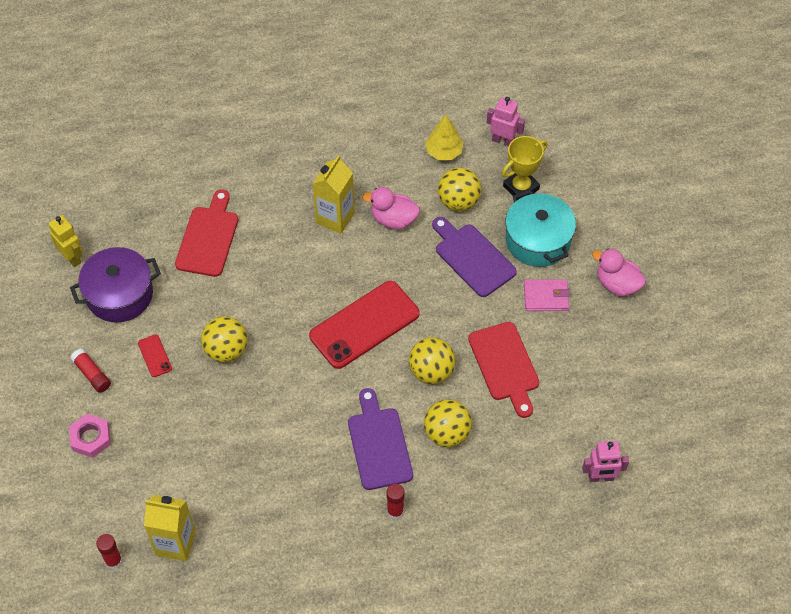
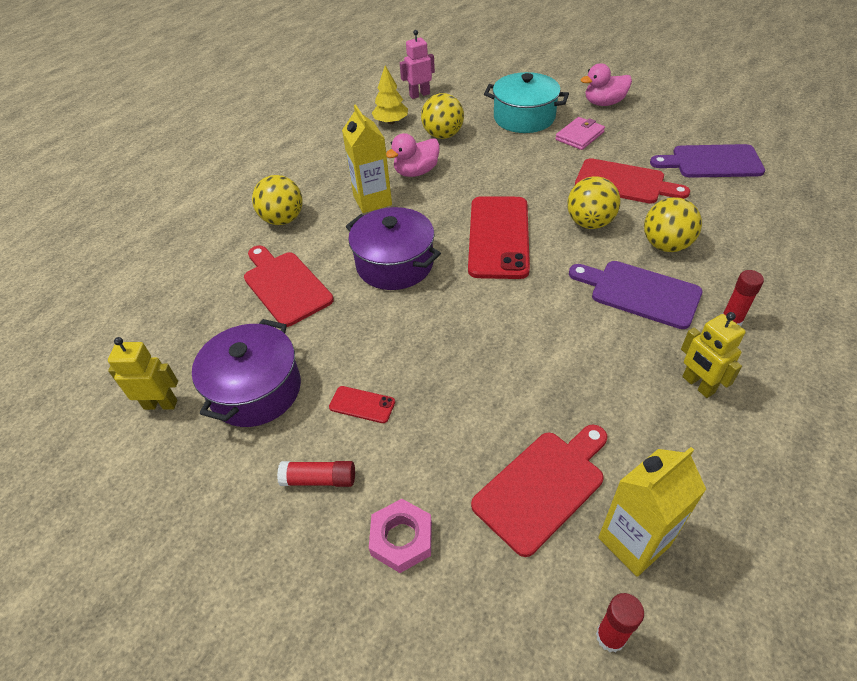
camera: 45 degrees left, 10 degrees down
(174, 482) = (542, 487): none -> red cutting board
(226, 350) = (421, 342): yellow ball -> yellow ball (283, 219)
(282, 283) = (395, 264): none -> purple pot
(317, 519) = (698, 385): none -> yellow robot
(472, 258) = (502, 152): purple cutting board -> purple cutting board (712, 162)
(521, 187) = (469, 105): yellow trophy -> none
(601, 477) = (785, 185): pink robot -> none

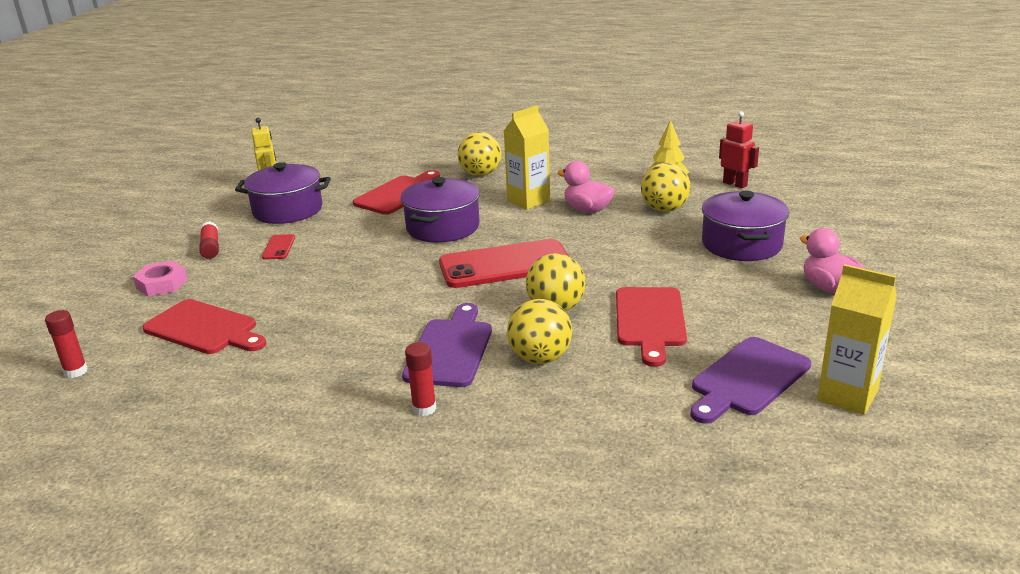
camera: 70 degrees right, 20 degrees down
(419, 95) = (735, 184): pink robot -> red robot
(524, 118) = (741, 244): turquoise pot -> purple pot
(579, 136) = (731, 282): pink wallet -> none
(634, 541) = (152, 374): yellow carton -> yellow carton (847, 396)
(698, 385) = (325, 393): yellow robot -> none
(712, 162) = (747, 379): purple cutting board -> purple cutting board turned 120 degrees counterclockwise

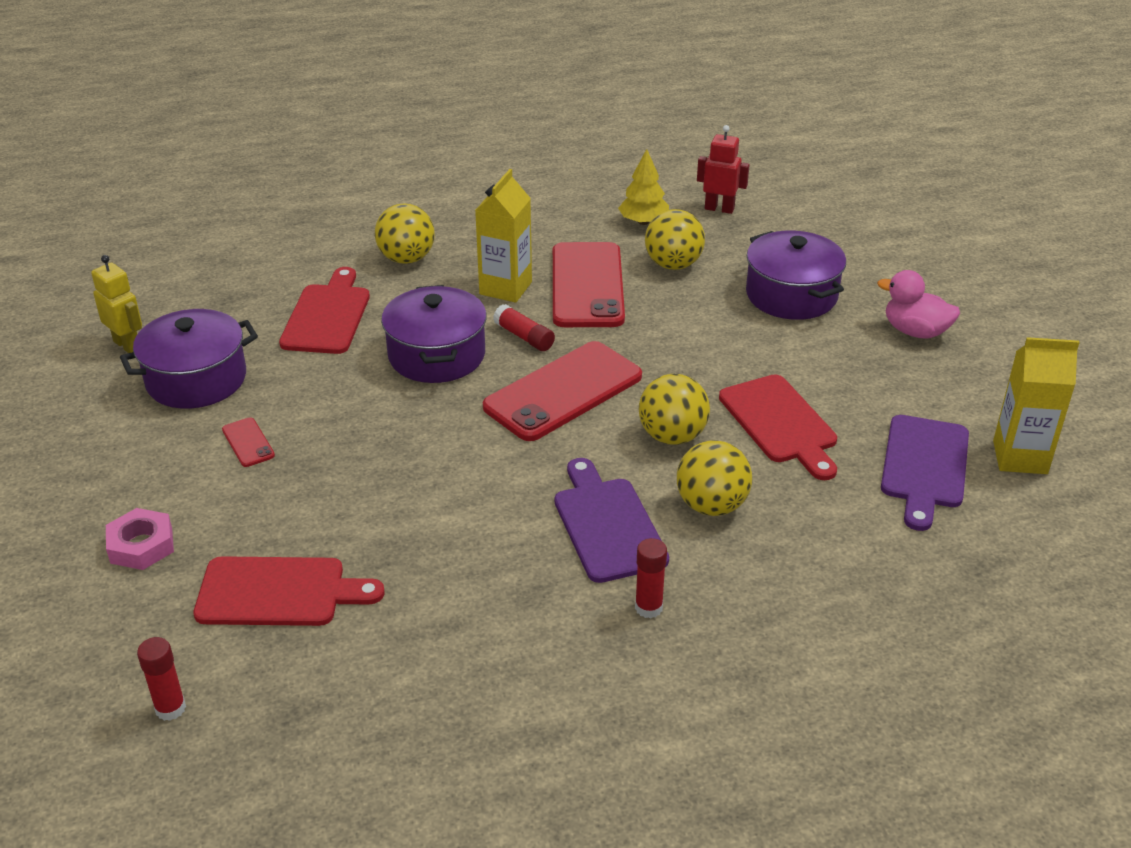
camera: 30 degrees left, 10 degrees up
(211, 247) = (149, 469): red glue stick -> red glue stick (524, 337)
(587, 210) = (587, 285): pink duck -> red phone

